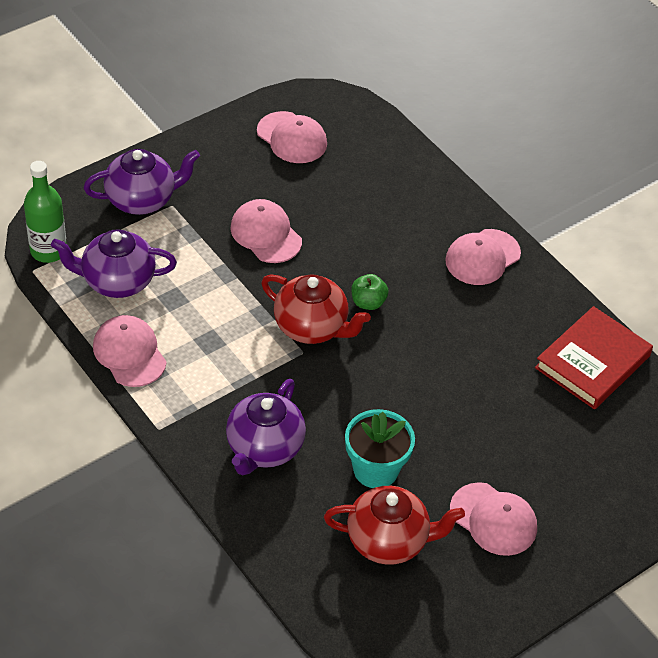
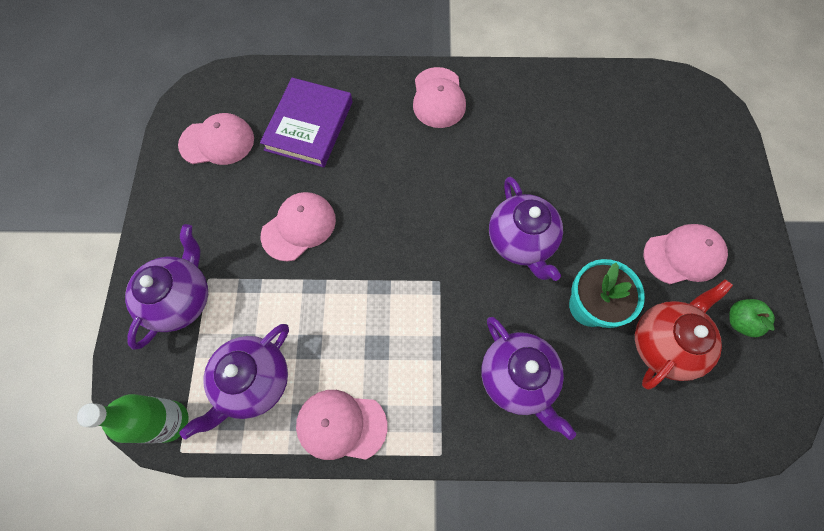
camera: 50 degrees left, 20 degrees up
(266, 234) = (299, 227): pink cap -> pink cap turned 135 degrees clockwise
(312, 327) = (419, 257): red teapot -> none
(364, 186) = (309, 126): none -> purple book
(368, 302) = (424, 201): green apple -> green apple (740, 321)
(392, 390) = (520, 242): none -> purple teapot
(592, 362) = (580, 97): red book -> none

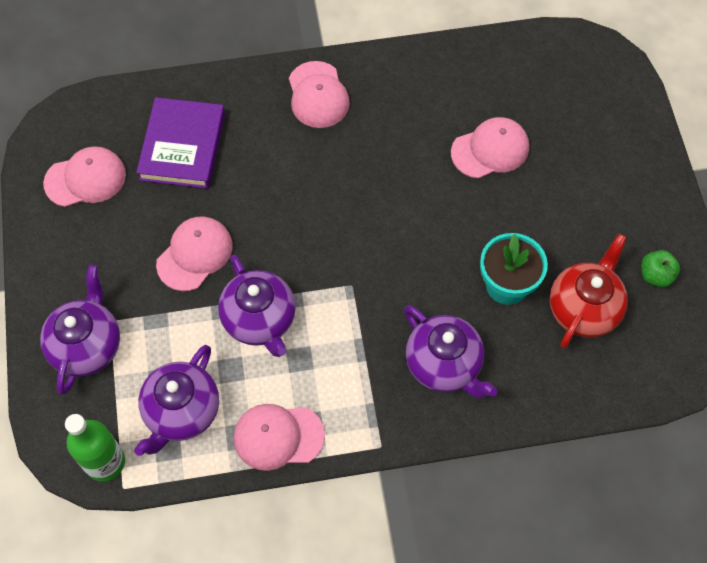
camera: 10 degrees left, 5 degrees down
(520, 242) = (428, 233): purple teapot -> purple teapot (260, 320)
(683, 255) = (594, 220): pink cap -> pink cap (490, 150)

